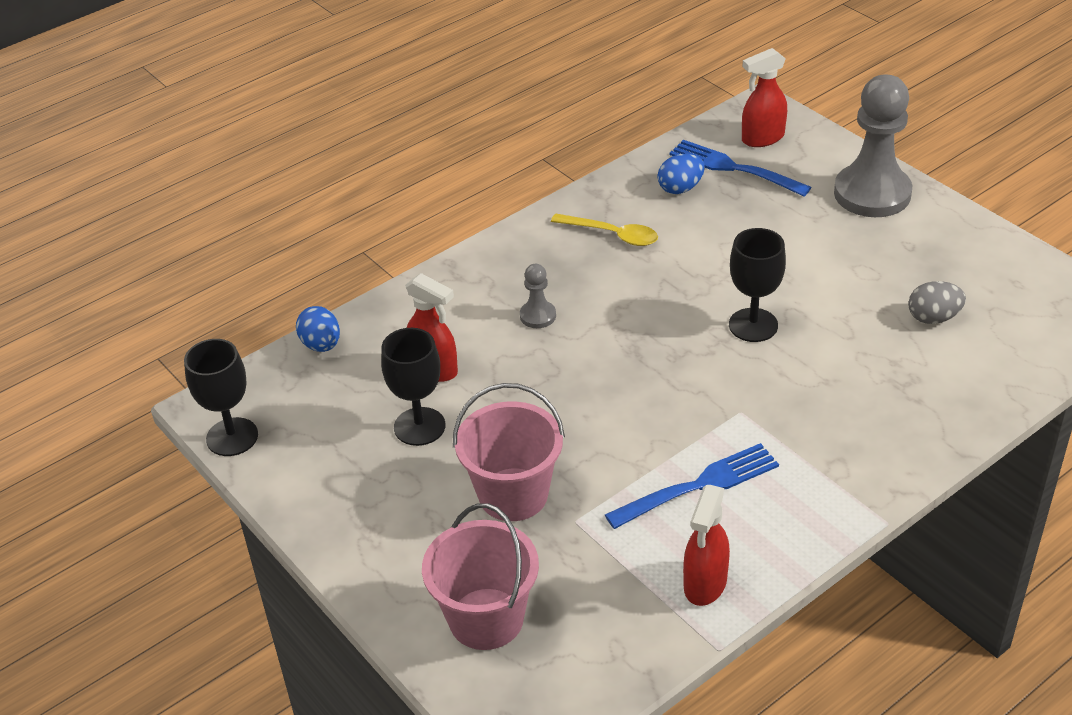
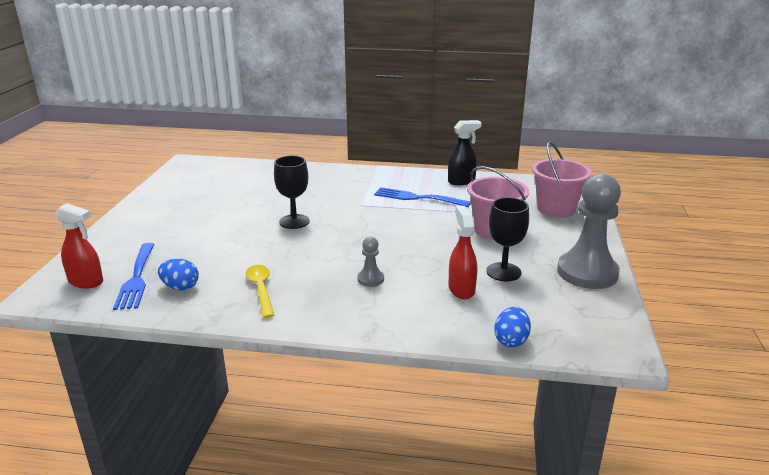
camera: 135 degrees left, 15 degrees down
(232, 437) = (620, 325): black goblet -> none
(705, 584) = (461, 181): red spray bottle -> black spray bottle
(872, 193) = (131, 229): grey pawn -> grey pawn (587, 273)
(933, 318) = (235, 188): grey egg -> none

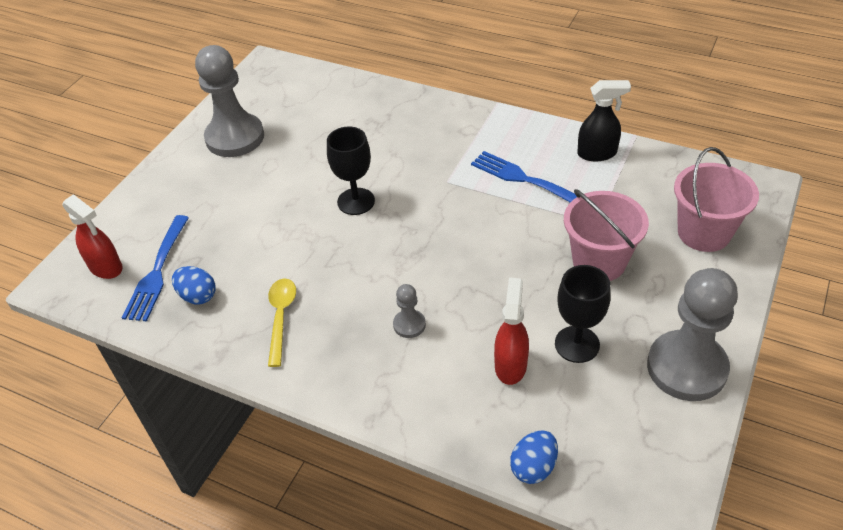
camera: 20 degrees right, 20 degrees up
(177, 200) = (235, 137): none -> grey pawn

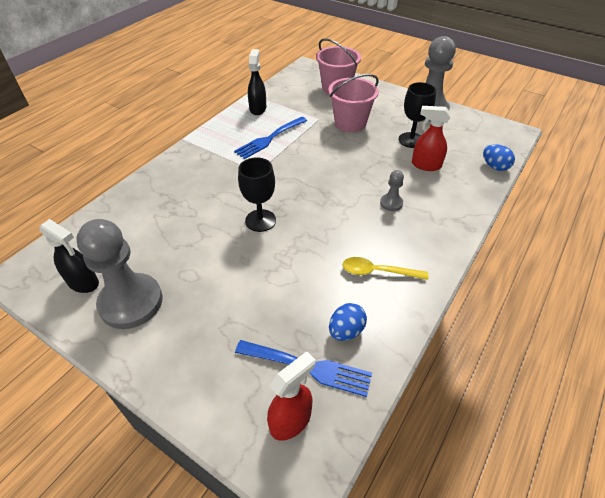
camera: 85 degrees left, 0 degrees up
(257, 102) = (83, 282): none -> black spray bottle

